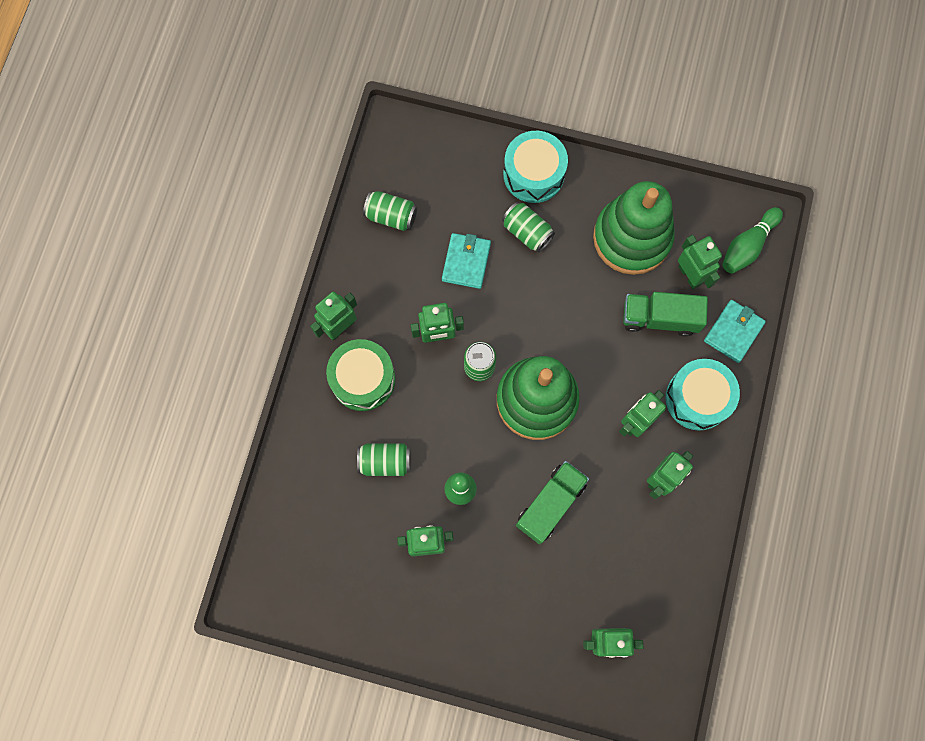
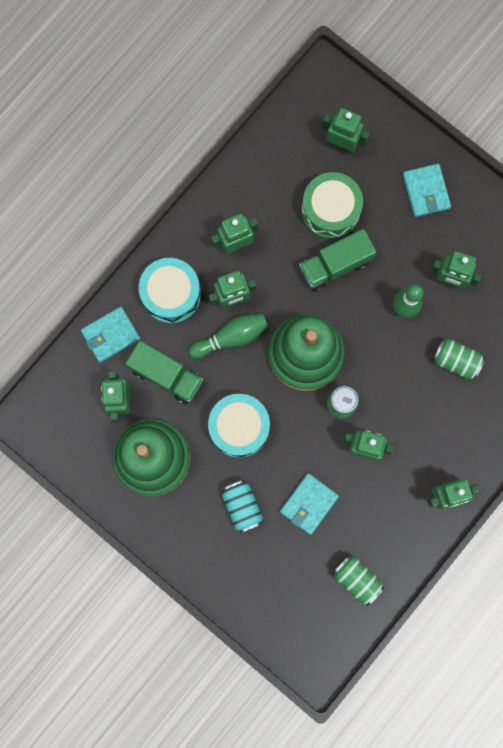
camera: 155 degrees left, 5 degrees up
(363, 379) = (444, 439): green drum -> green drum (330, 210)
(493, 630) = (426, 191): none -> turquoise wallet
(527, 232) = (242, 506): green can -> turquoise can
(533, 174) = (209, 559): turquoise drum -> turquoise drum (239, 427)
(747, 246) = (56, 403): green bowling pin -> green bowling pin (231, 337)

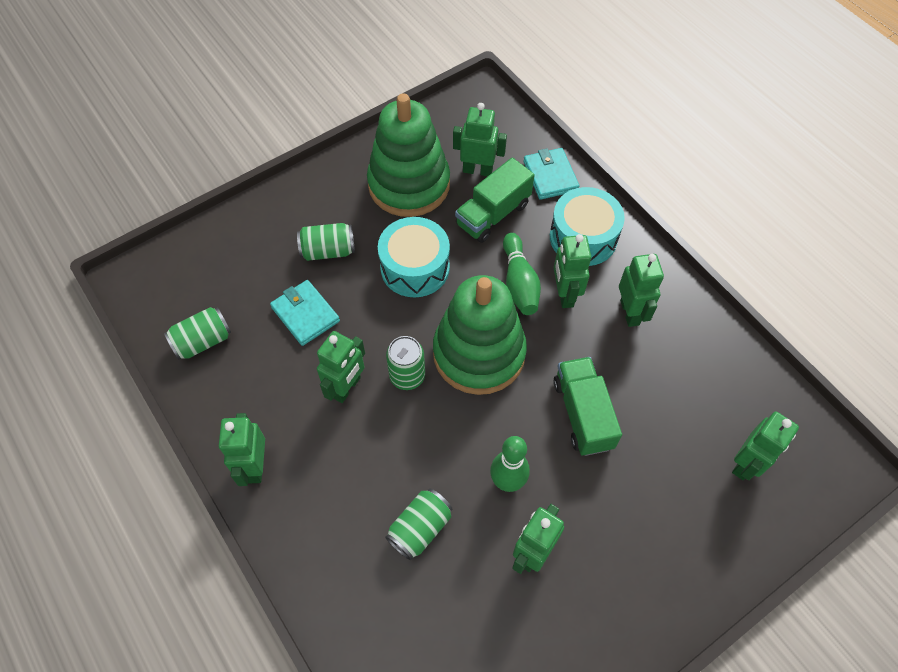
camera: 105 degrees right, 20 degrees down
(242, 506) = (328, 251): turquoise can -> green can
(330, 210) = (656, 427): green drum -> none
(426, 191) = (665, 557): turquoise wallet -> none

